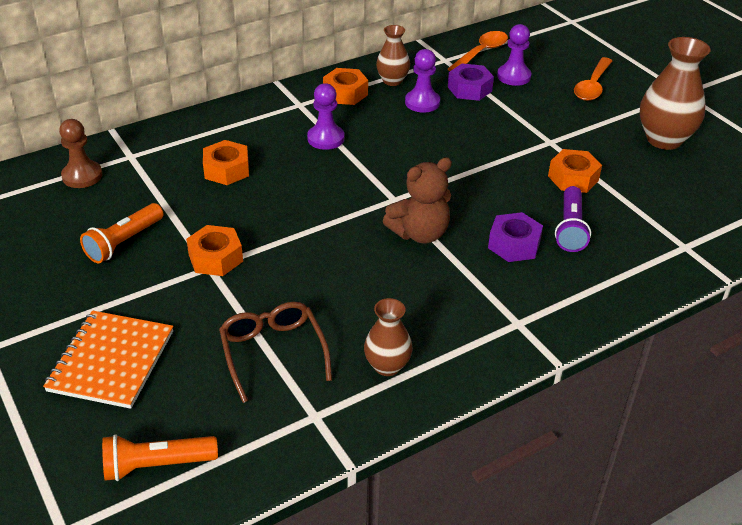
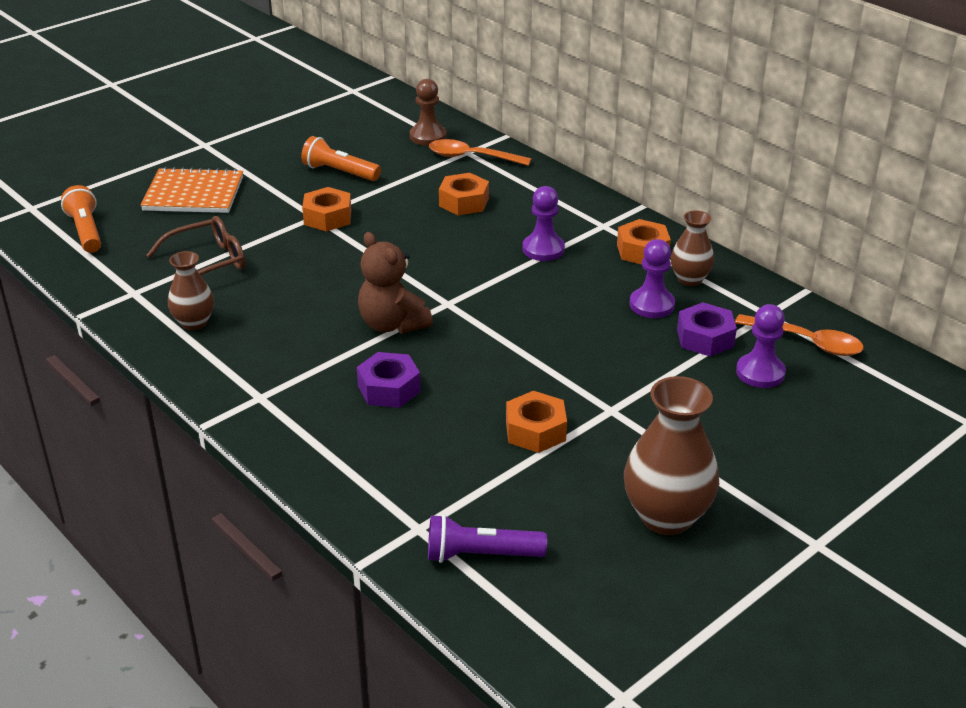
camera: 80 degrees right, 5 degrees down
(570, 228) = (429, 430): purple flashlight -> purple flashlight (480, 555)
(592, 86) = (778, 446): orange spoon -> orange spoon (471, 157)

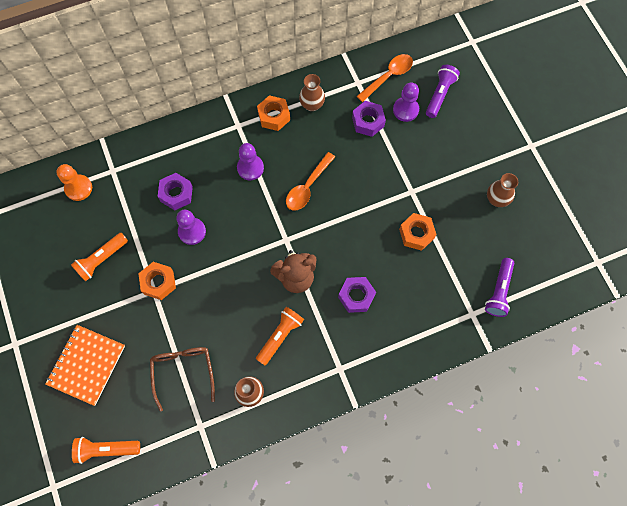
camera: 70 degrees left, 35 degrees up
(291, 330) = (280, 336): none -> orange flashlight
(428, 136) = (78, 188): brown pawn -> orange pawn
(464, 202) = (176, 194): orange nut -> purple nut
(471, 157) = (121, 170): orange spoon -> orange spoon (308, 187)
(652, 305) = (328, 134): purple pawn -> purple pawn (192, 231)
(666, 517) = (496, 199): brown vase -> brown vase, size x0.59
(823, 405) = (439, 95): none -> purple flashlight

